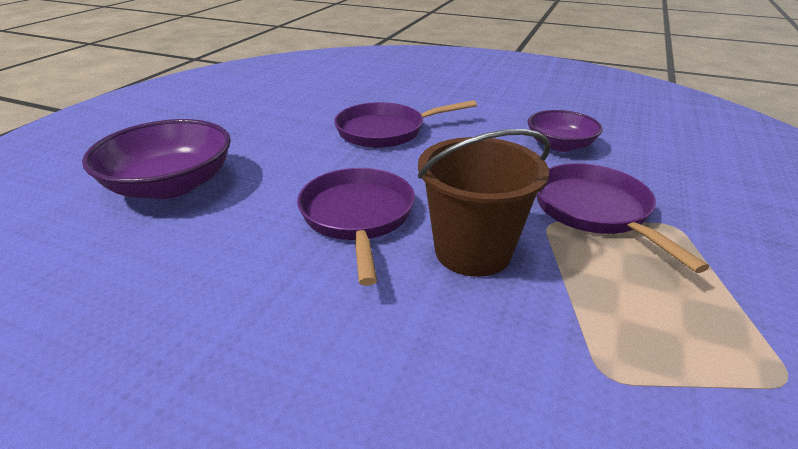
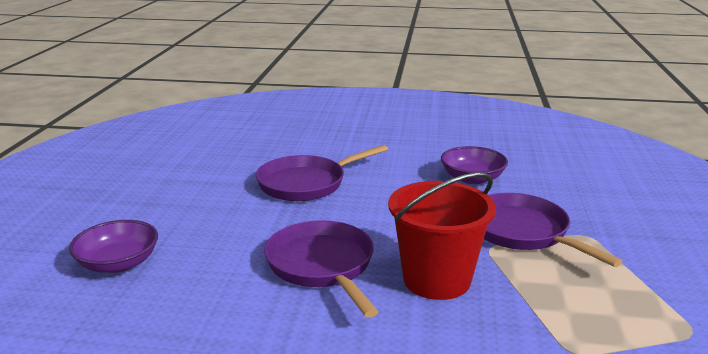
camera: 15 degrees left, 10 degrees down
(171, 185) = (118, 263): purple bowl -> purple bowl, size x0.62
(473, 251) = (436, 280): brown bucket -> red bucket

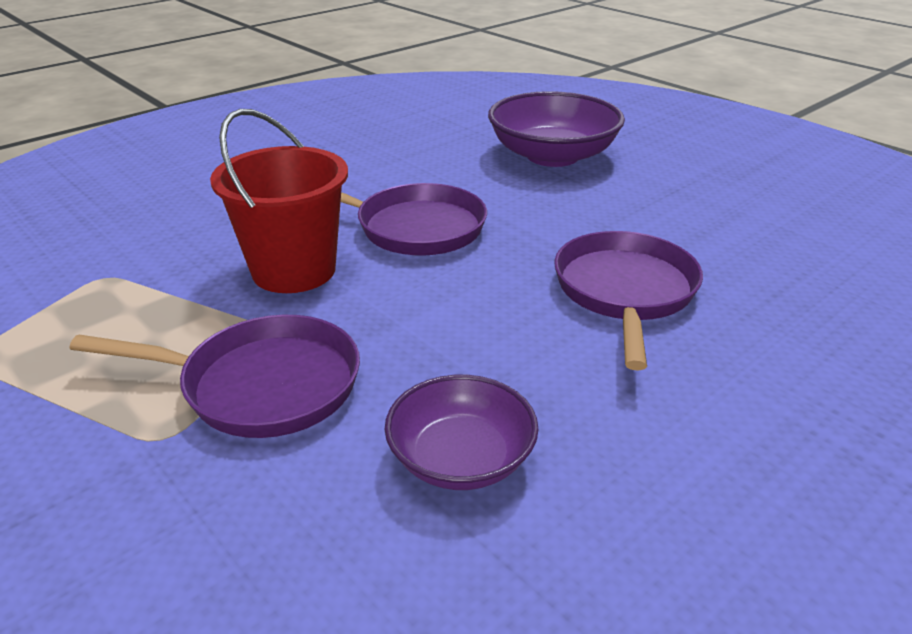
camera: 130 degrees right, 10 degrees up
(118, 263) = (552, 156): purple bowl -> purple bowl, size x1.61

